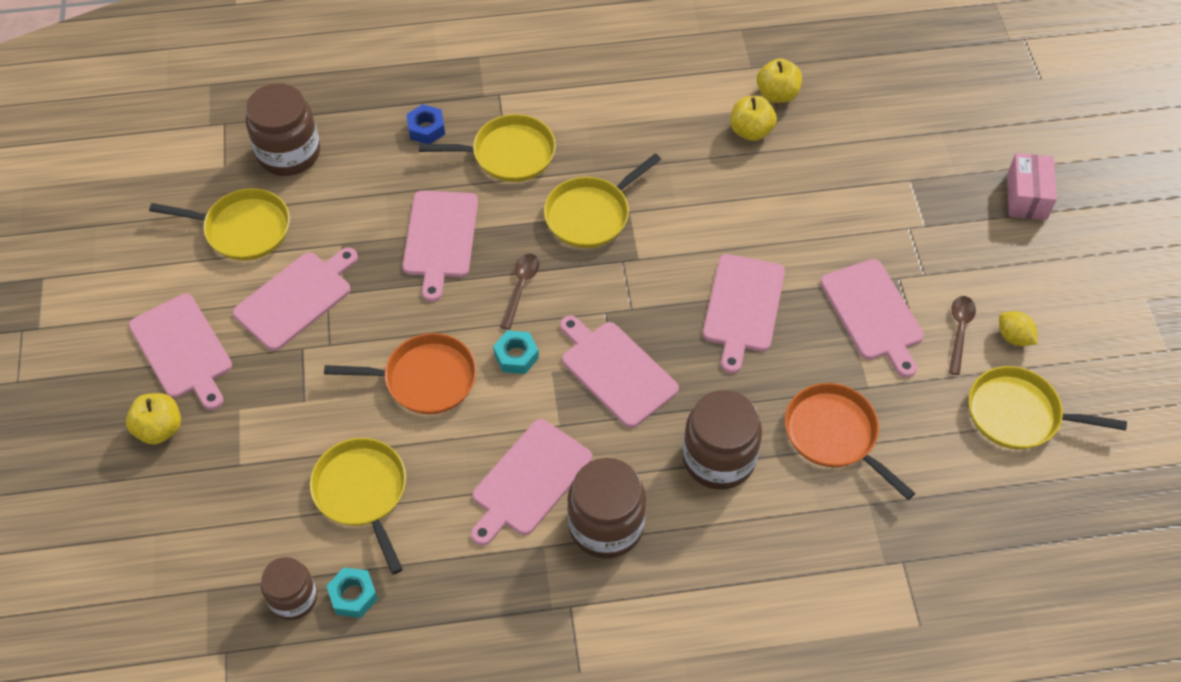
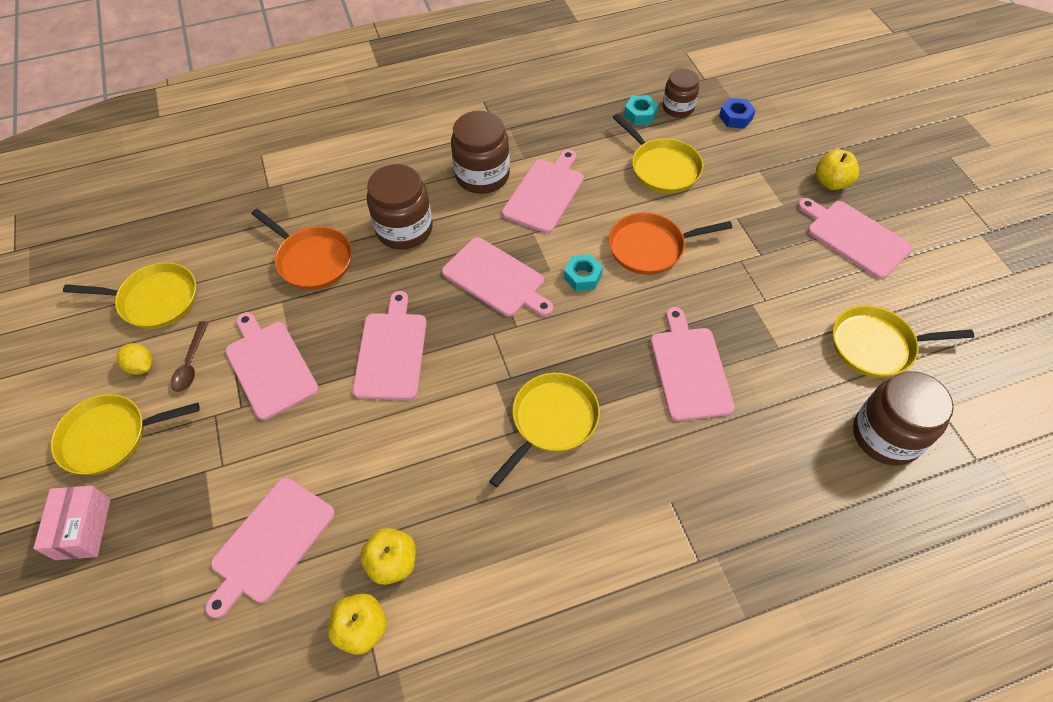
camera: 170 degrees right, 0 degrees up
(296, 298) = (789, 292): pink cutting board -> pink cutting board (270, 543)
(426, 129) = (759, 494): blue nut -> blue nut (735, 117)
(508, 154) = (658, 478): yellow pan -> yellow pan (110, 437)
(520, 287) = (598, 335): brown spoon -> none

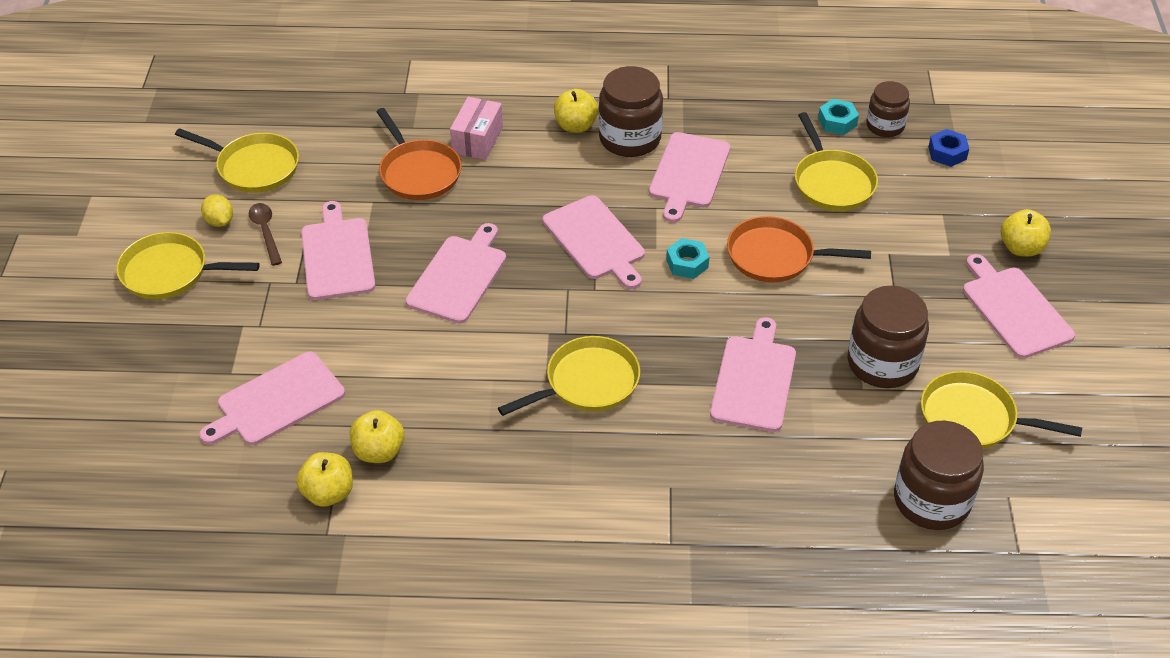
camera: 20 degrees right, 10 degrees down
(83, 529) = (120, 339): pink box -> pink box (477, 140)
(191, 363) = (266, 232): brown spoon -> brown spoon turned 135 degrees clockwise
(404, 229) = (523, 169): brown jar -> brown jar (882, 363)
(432, 176) = (576, 126): none -> yellow apple
(545, 193) = (688, 173): pink cutting board -> pink cutting board turned 150 degrees clockwise

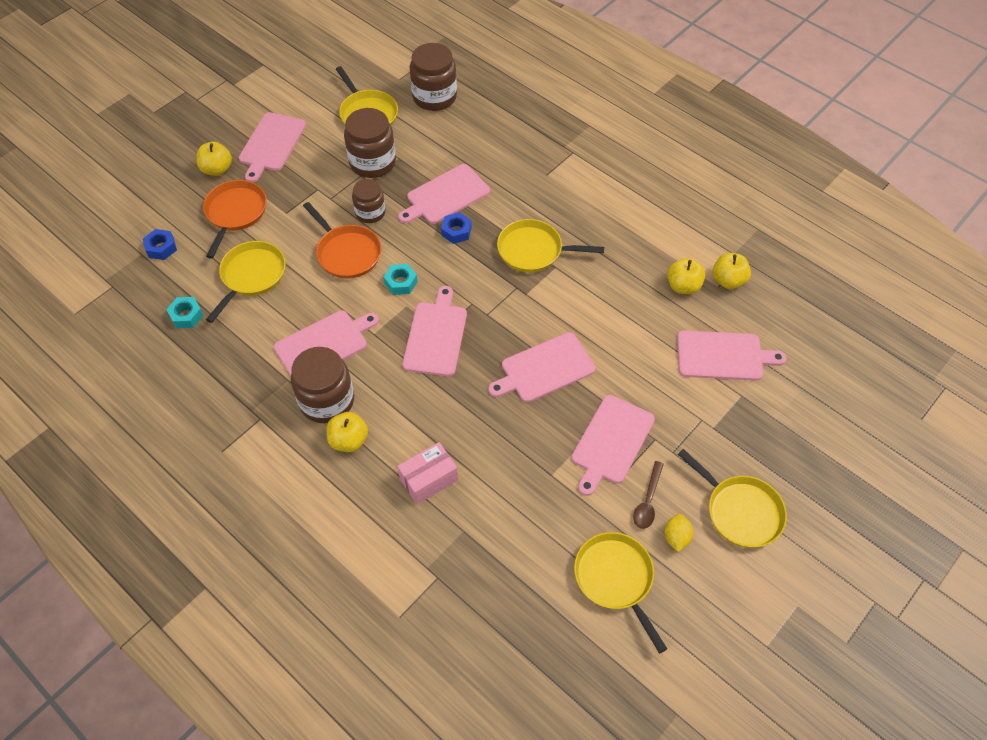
camera: 140 degrees left, 10 degrees up
(418, 172) = (497, 479): orange pan -> orange pan (235, 213)
(694, 348) = (456, 231): none -> blue nut
(885, 126) = (164, 292): brown jar -> brown jar (370, 212)

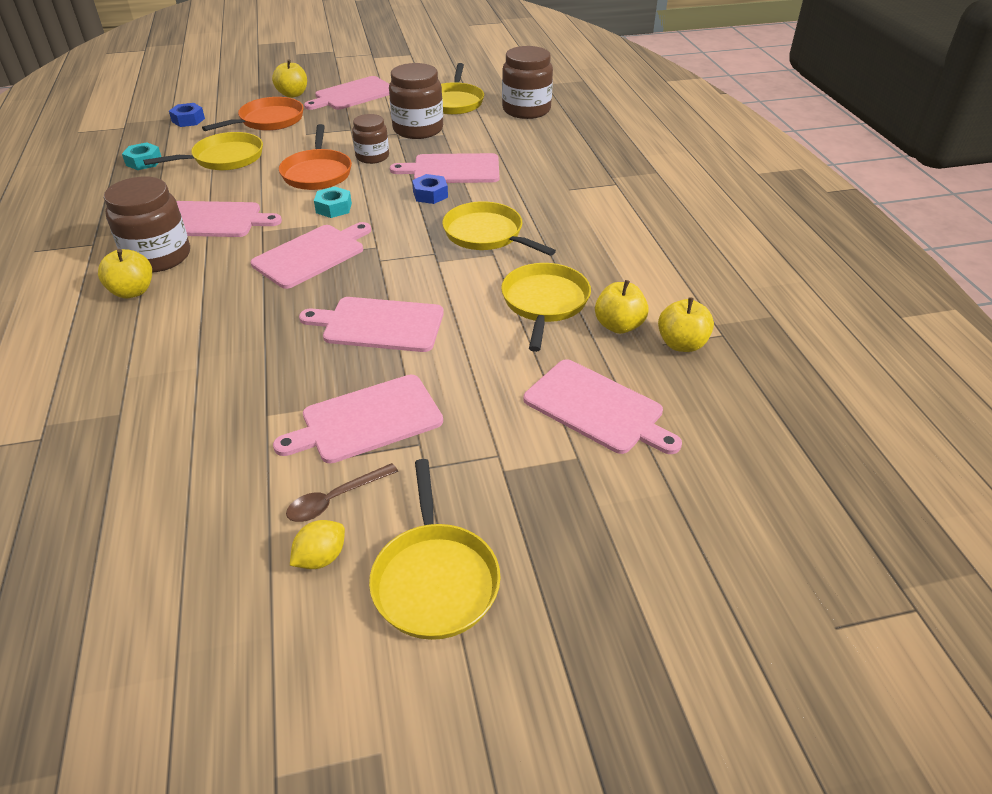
camera: 35 degrees right, 15 degrees down
(428, 479) = (152, 354): pink box -> none
(615, 579) = (198, 556): yellow pan -> yellow pan (544, 303)

